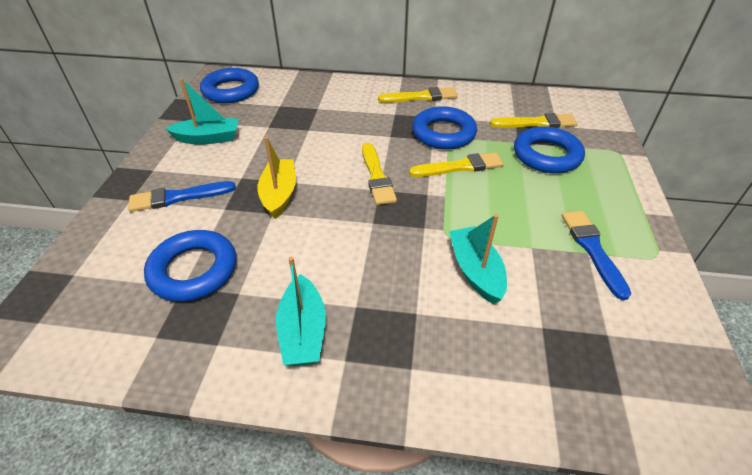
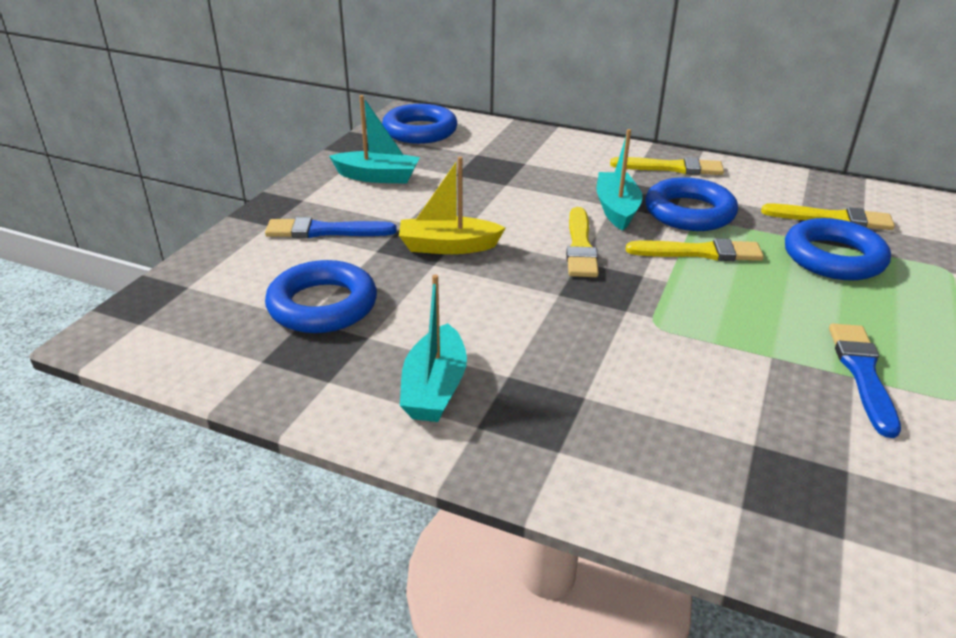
camera: 15 degrees right, 10 degrees down
(279, 194) = (448, 246): yellow boat -> yellow boat turned 105 degrees counterclockwise
(475, 271) = (681, 368): turquoise boat -> turquoise boat (616, 209)

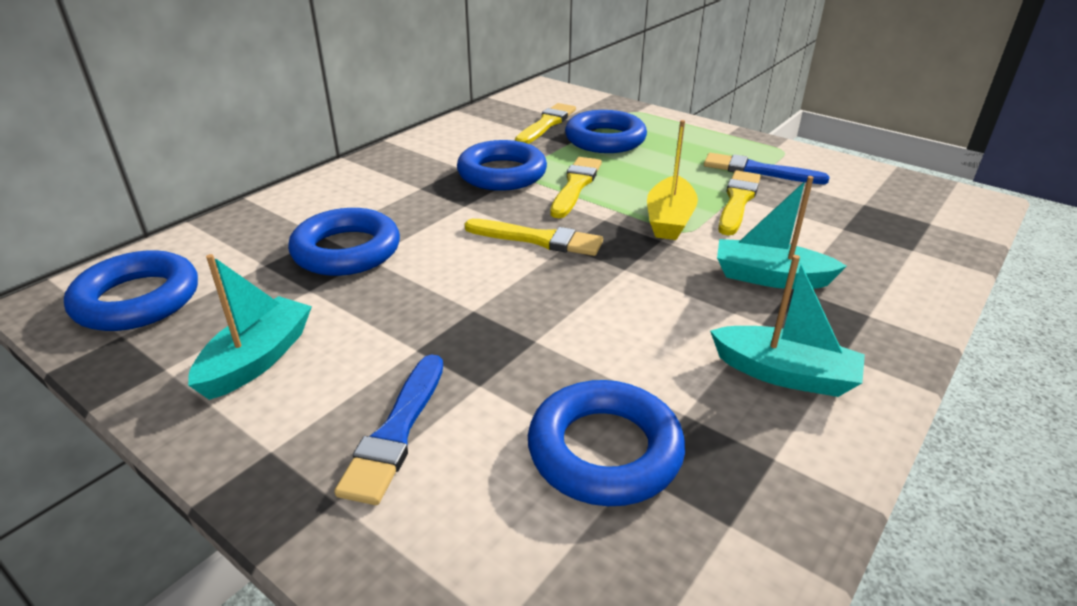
camera: 75 degrees left, 0 degrees up
(448, 246) = (498, 323): yellow boat -> yellow boat (669, 220)
(511, 175) = (346, 250): none -> blue ring
(616, 209) = (473, 205): turquoise boat -> turquoise boat (770, 277)
(671, 168) = (408, 161): yellow brush -> yellow brush (738, 201)

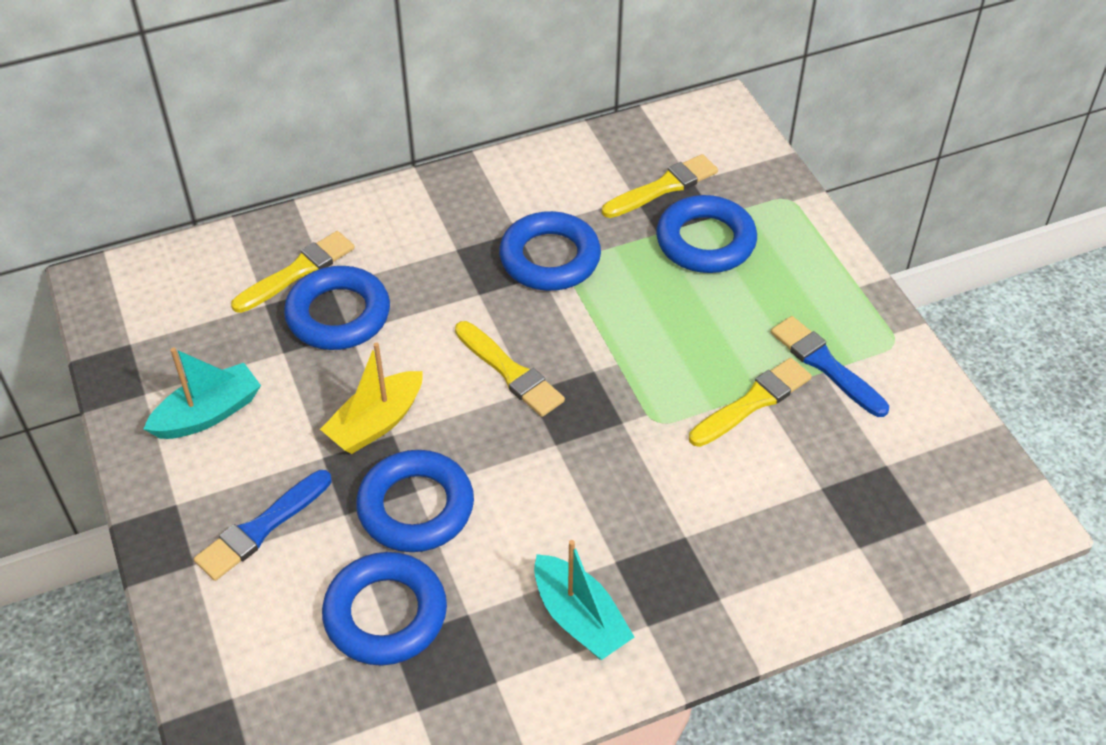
camera: 30 degrees right, 15 degrees up
(137, 300) = (155, 307): blue ring -> blue ring (416, 507)
(575, 186) = (608, 308): yellow brush -> yellow brush (297, 272)
(669, 220) = (656, 399): yellow boat -> yellow boat (376, 423)
(770, 277) = (677, 515): turquoise boat -> none

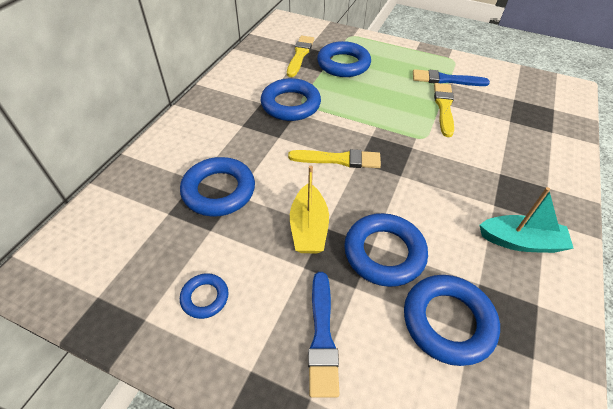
camera: 45 degrees left, 0 degrees up
(208, 414) = (205, 297): turquoise boat -> blue ring
(297, 272) = (167, 185): yellow brush -> none

